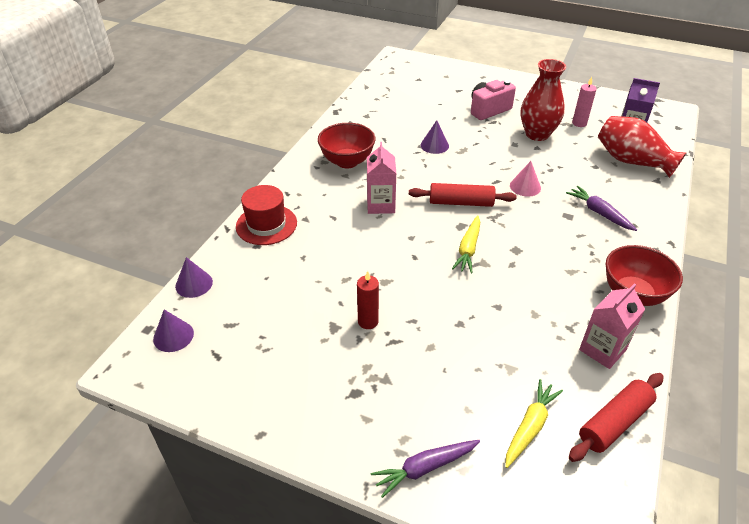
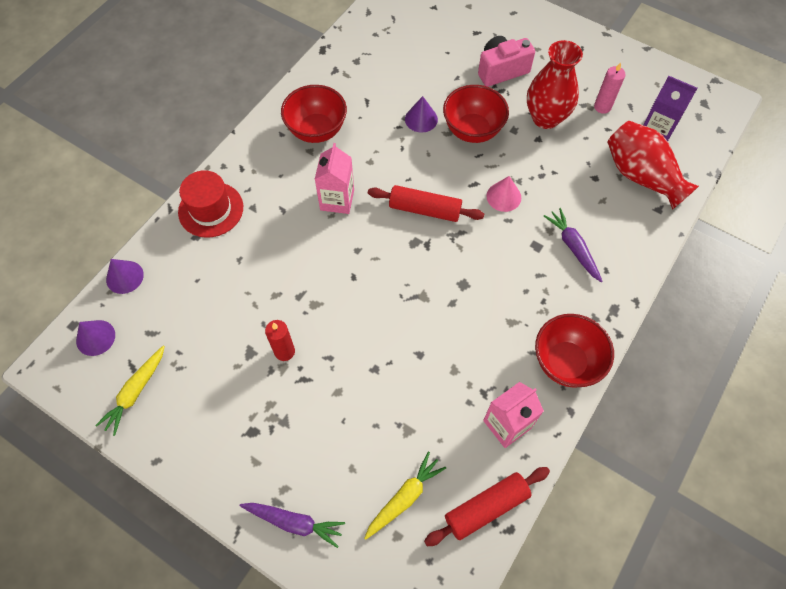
camera: 10 degrees right, 20 degrees up
(425, 468) = (294, 522): purple carrot -> purple carrot turned 150 degrees counterclockwise
(468, 249) = (412, 275): yellow carrot -> yellow carrot (135, 392)
(480, 148) = (472, 130): none -> red bowl

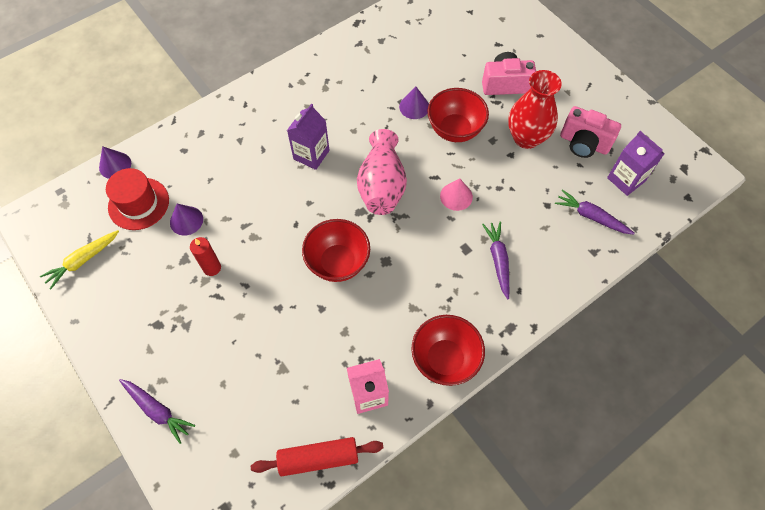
camera: 20 degrees right, 0 degrees up
(95, 337) = (72, 206): purple cone -> purple cone (186, 220)
(211, 209) = (205, 131): red hat -> red hat (138, 203)
(316, 130) = (320, 91): red bowl -> red bowl (338, 262)
(337, 200) = (311, 155): pink carton -> purple carton
(404, 497) = (254, 424): yellow carrot -> none
(425, 209) = (382, 186): red rolling pin -> pink vase
(602, 107) = (584, 143): pink candle -> pink camera
(641, 176) = (591, 216): red vase -> purple carrot

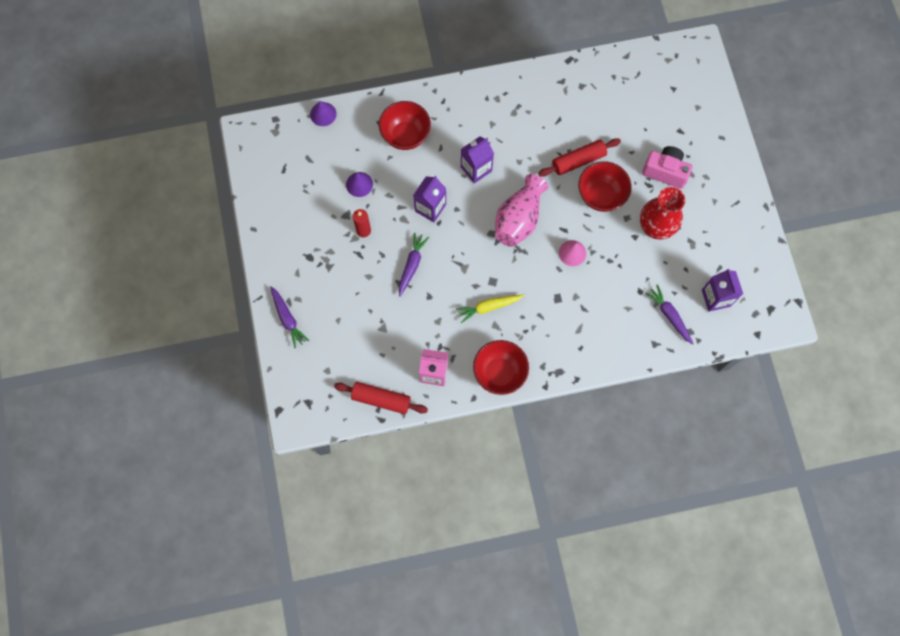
camera: 25 degrees right, 10 degrees up
(83, 261) = (274, 184): yellow carrot -> yellow carrot (488, 307)
(138, 203) = (329, 155): red hat -> none
(279, 213) = (430, 208): none -> purple carton
(338, 262) = (456, 267): red bowl -> red bowl (405, 135)
(414, 107) = (578, 161): purple cone -> red rolling pin
(498, 260) = (577, 318): purple carrot -> purple carrot (412, 265)
(584, 143) = (700, 252): pink camera -> none

